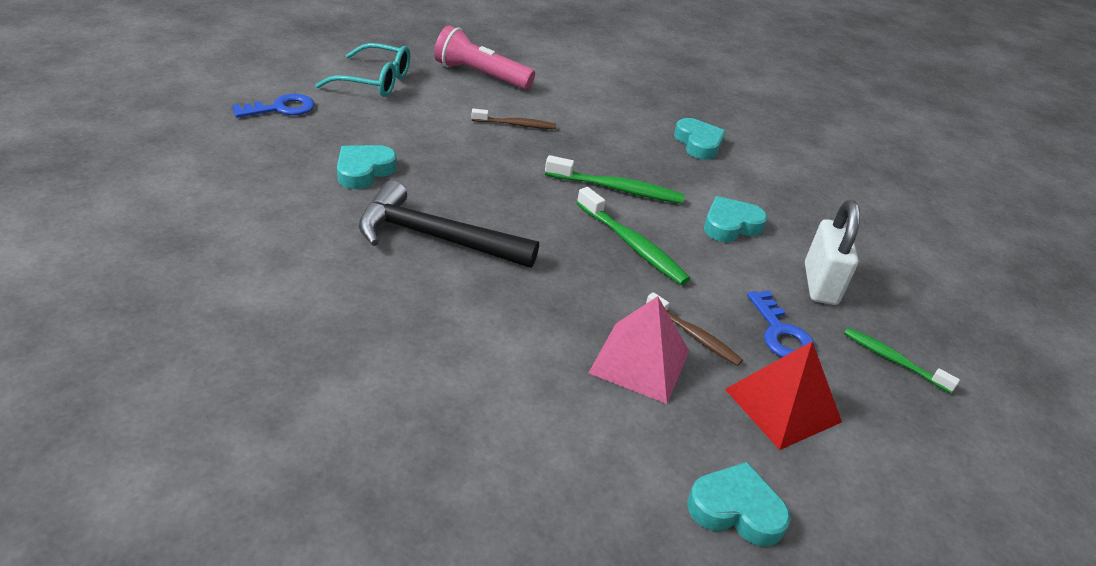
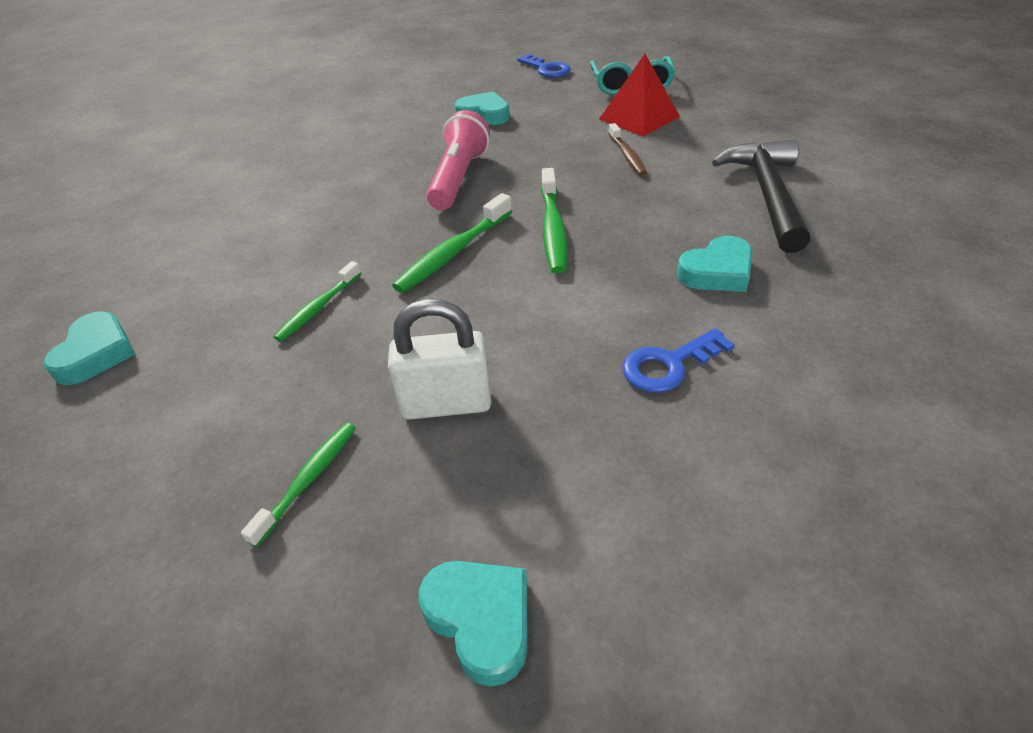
camera: 85 degrees right, 5 degrees up
(435, 237) = (410, 159): black hammer -> black hammer (766, 194)
(480, 75) = (708, 120): pink flashlight -> pink flashlight (459, 178)
(640, 361) = (275, 280): pink pyramid -> none
(694, 336) = (318, 308): brown toothbrush -> green toothbrush
(730, 225) = (535, 316): turquoise heart -> turquoise heart (481, 620)
(780, 333) = (338, 370): blue key -> blue key (669, 365)
(782, 405) = (222, 377): red pyramid -> red pyramid (639, 118)

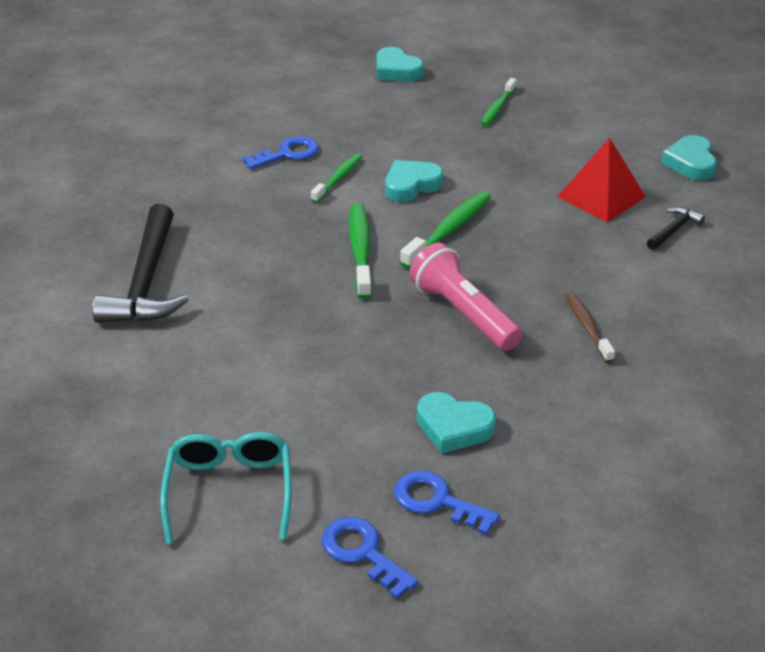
camera: 175 degrees right, 5 degrees down
(206, 258) = (674, 230): none -> black hammer
(318, 308) = (544, 189): green toothbrush -> green toothbrush (338, 179)
(446, 403) = (429, 137): white padlock -> none
(459, 178) = (463, 313): pink flashlight -> pink flashlight turned 135 degrees clockwise
(501, 86) = (437, 501): none -> blue key
(627, 155) = (271, 340): brown toothbrush -> brown toothbrush (587, 327)
(639, 118) = (238, 409): red pyramid -> red pyramid (601, 196)
(717, 272) = (229, 210): turquoise heart -> turquoise heart (411, 185)

